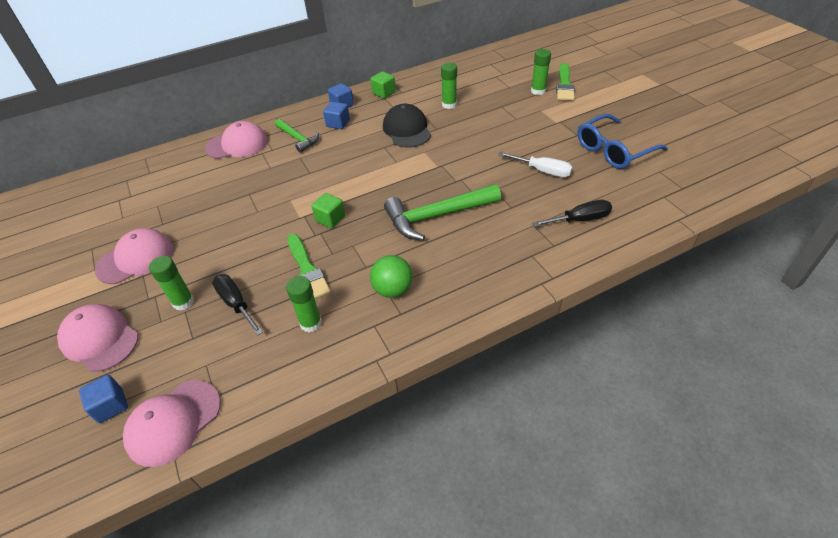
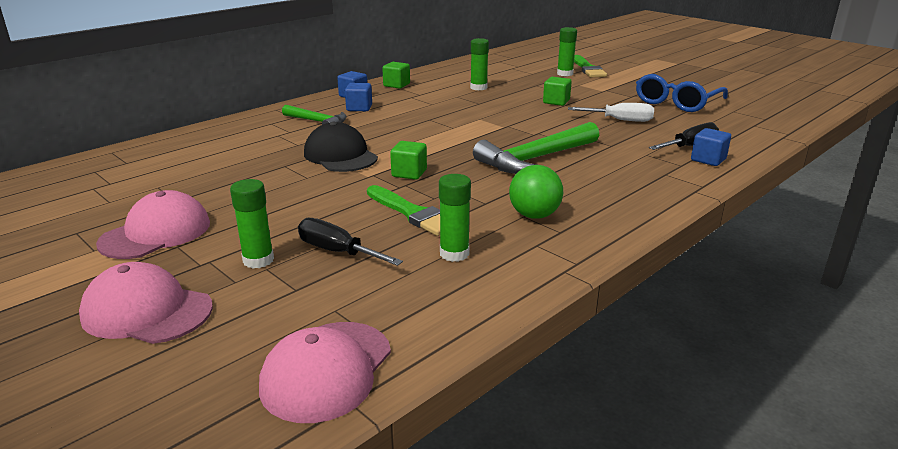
camera: 20 degrees left, 20 degrees down
(111, 406) = (211, 372): blue cube -> blue cube (708, 160)
(237, 144) = (239, 132): pink cap -> none
(407, 130) = (446, 106): black cap -> black cap (340, 155)
(503, 135) = (556, 102): none -> green cube

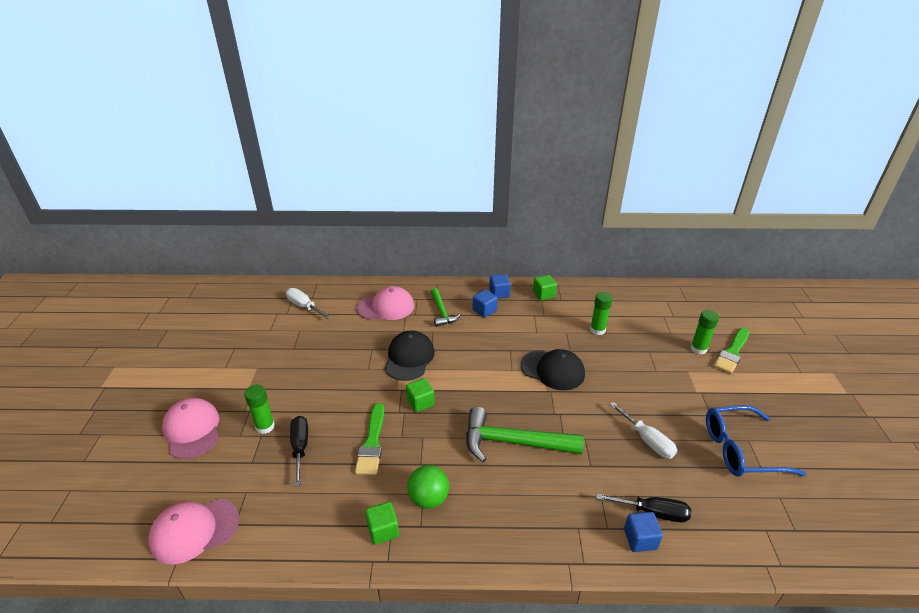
camera: 45 degrees right, 10 degrees up
(127, 170) = (304, 306): none -> white screwdriver
(156, 233) = (257, 371): pink cap -> pink cap (386, 307)
(454, 254) = (343, 496): green glue stick -> none
(486, 116) = (552, 370): none -> black cap
(556, 102) = (631, 383): green cube -> green cube (383, 530)

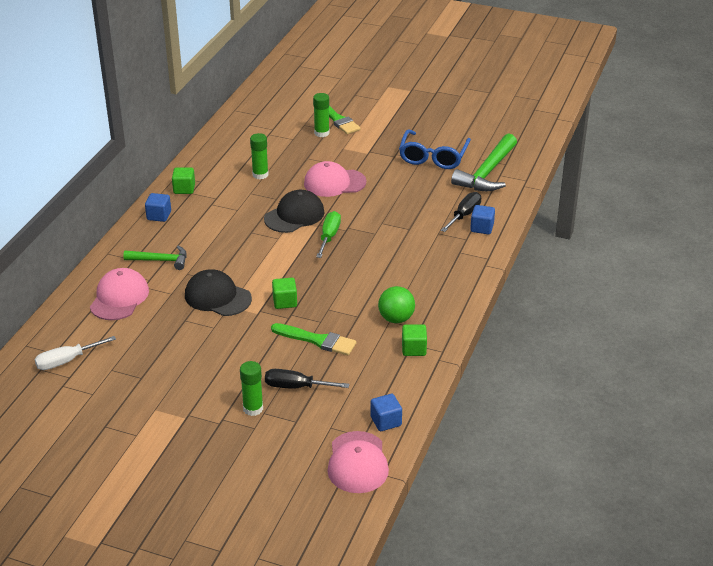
camera: 70 degrees left, 0 degrees up
(192, 430) = (224, 463): pink cap -> pink cap (334, 183)
(484, 310) = (180, 232): blue cube -> blue cube (386, 421)
(514, 442) = (364, 260): green hammer -> green hammer (487, 172)
(535, 404) = (329, 236): none -> green screwdriver
(647, 440) = (401, 194): white screwdriver -> none

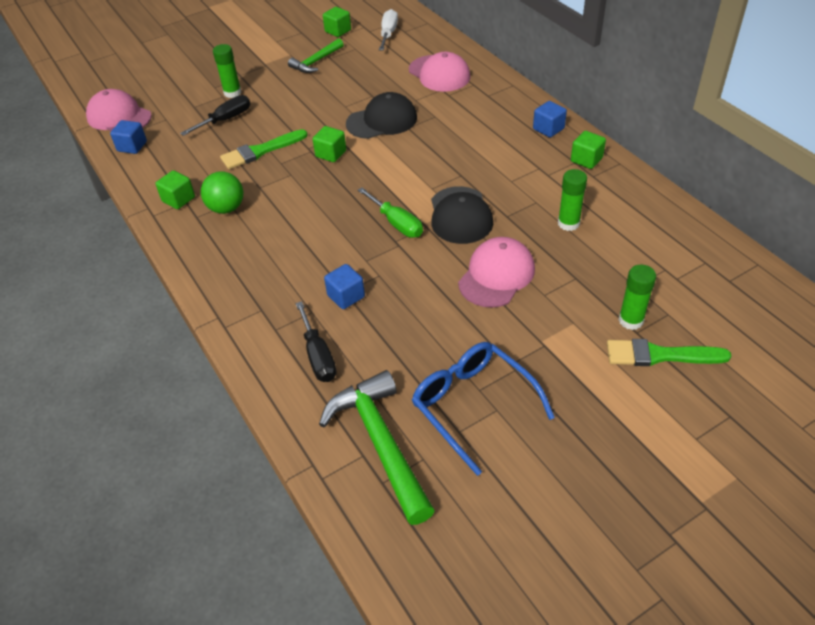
camera: 130 degrees right, 10 degrees up
(84, 399) = (338, 31): none -> green cube
(160, 260) = (470, 108): green hammer -> green hammer (316, 62)
(482, 228) = (278, 356): blue cube -> blue cube (346, 296)

